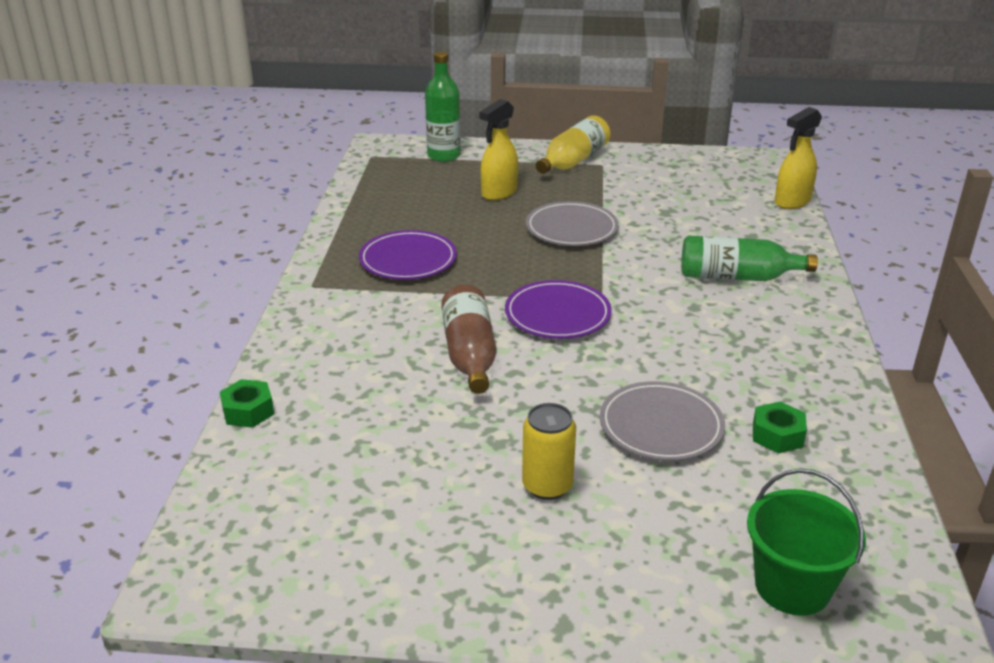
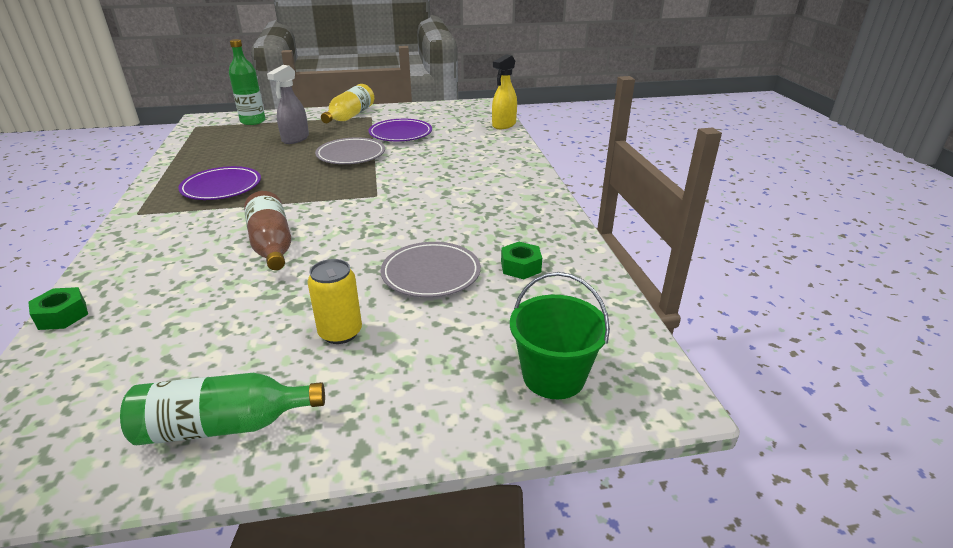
camera: 15 degrees left, 0 degrees up
(499, 193) = (295, 139): yellow spray bottle -> grey spray bottle
(557, 314) = (343, 209): purple plate -> purple plate (400, 134)
(737, 277) = (474, 171): green bottle -> green bottle (224, 426)

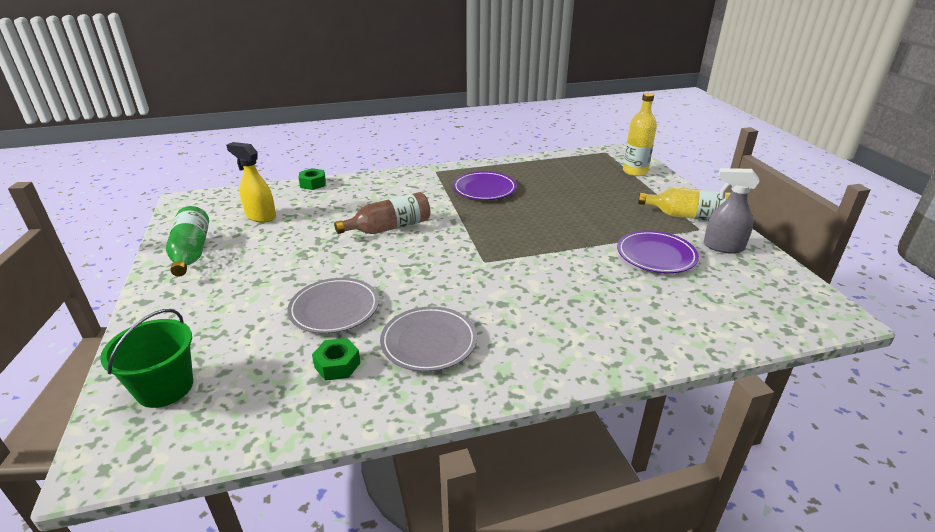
camera: 85 degrees right, 0 degrees up
(253, 121) = (635, 171): green bottle -> yellow bottle
(295, 139) = (602, 199): grey spray bottle -> grey spray bottle (722, 247)
(340, 332) = (263, 276): yellow can -> none
(351, 155) = (577, 234): grey plate -> grey plate (429, 342)
(503, 125) = (751, 338): yellow spray bottle -> yellow spray bottle (260, 216)

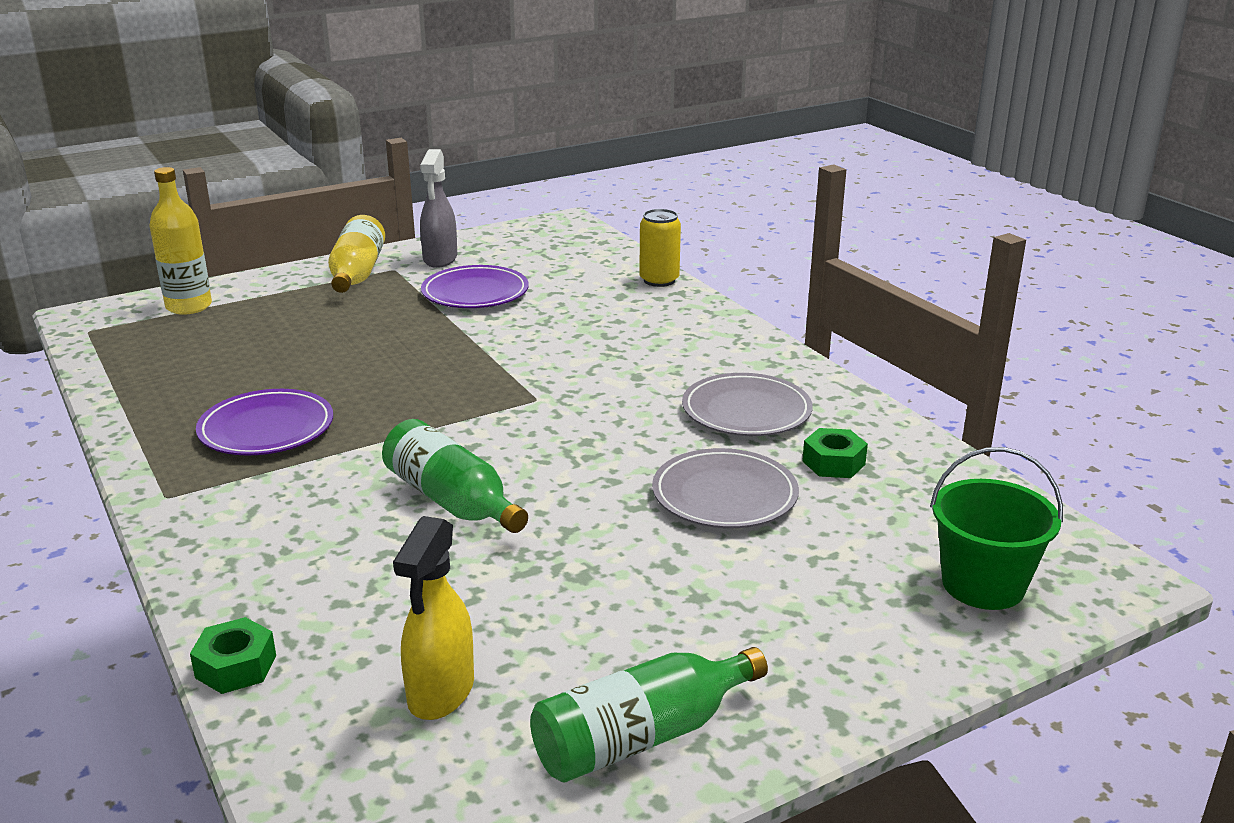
camera: 105 degrees left, 5 degrees down
(389, 228) = (452, 501): brown bottle -> green bottle
(689, 348) = (659, 280): none -> yellow can

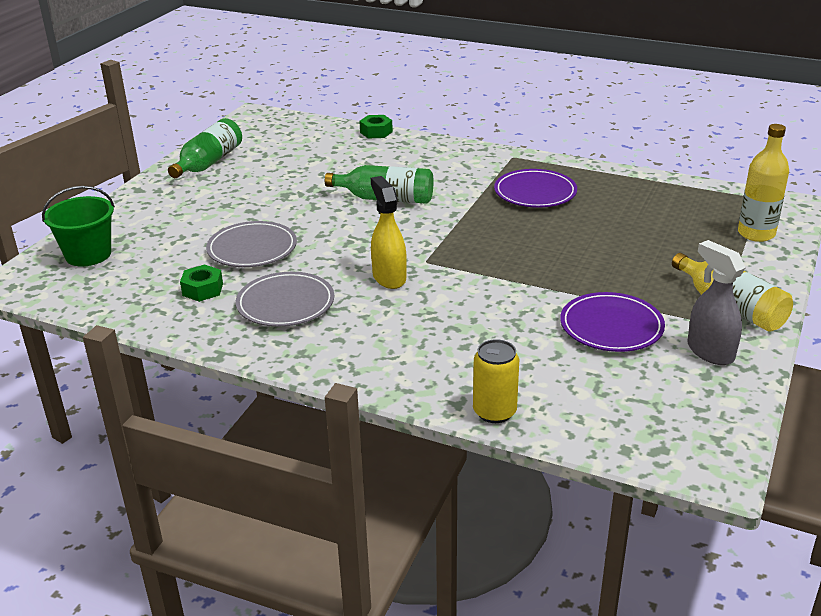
camera: 145 degrees right, 5 degrees up
(441, 693) = (294, 149): yellow spray bottle -> yellow spray bottle (389, 277)

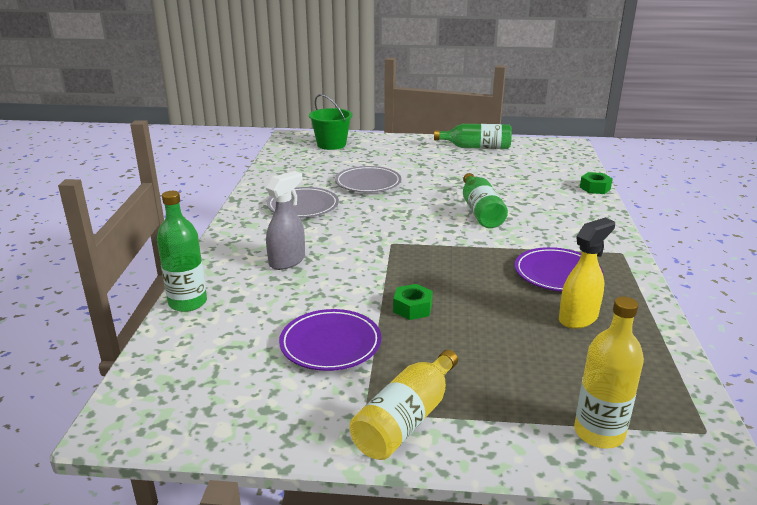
camera: 70 degrees right, 5 degrees down
(203, 289) = (308, 180): green nut -> green nut (412, 308)
(389, 277) = (357, 233): yellow spray bottle -> yellow spray bottle (578, 318)
(494, 412) = (188, 302): yellow can -> green bottle
(709, 351) = (309, 409): grey spray bottle -> grey spray bottle (287, 261)

